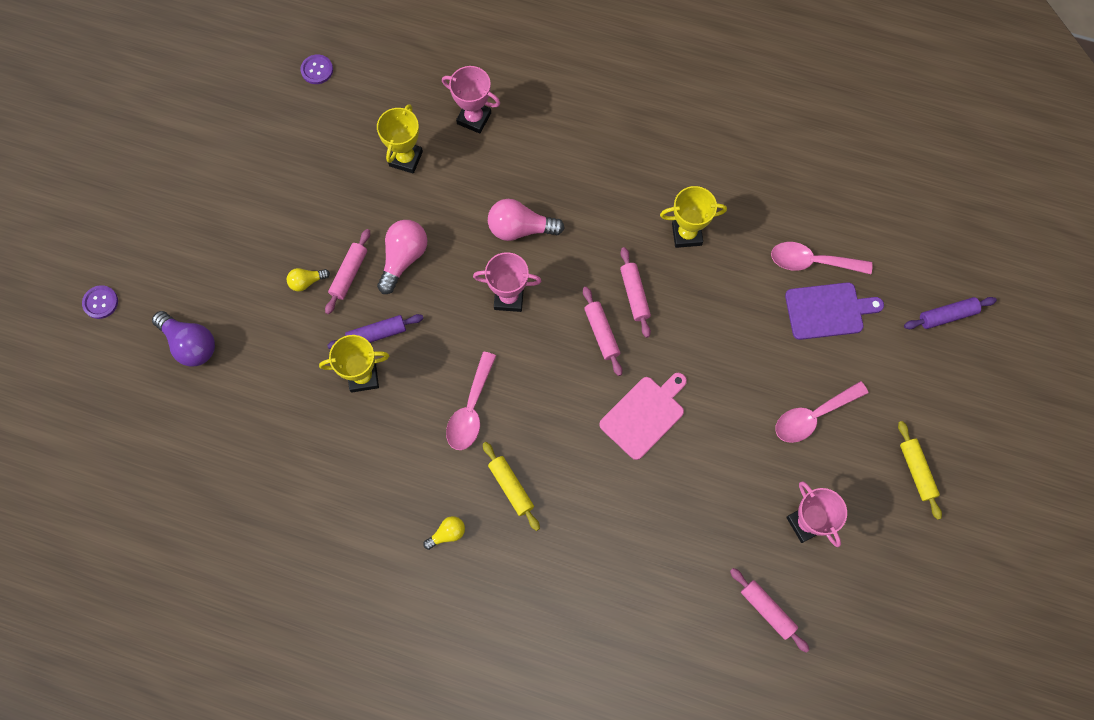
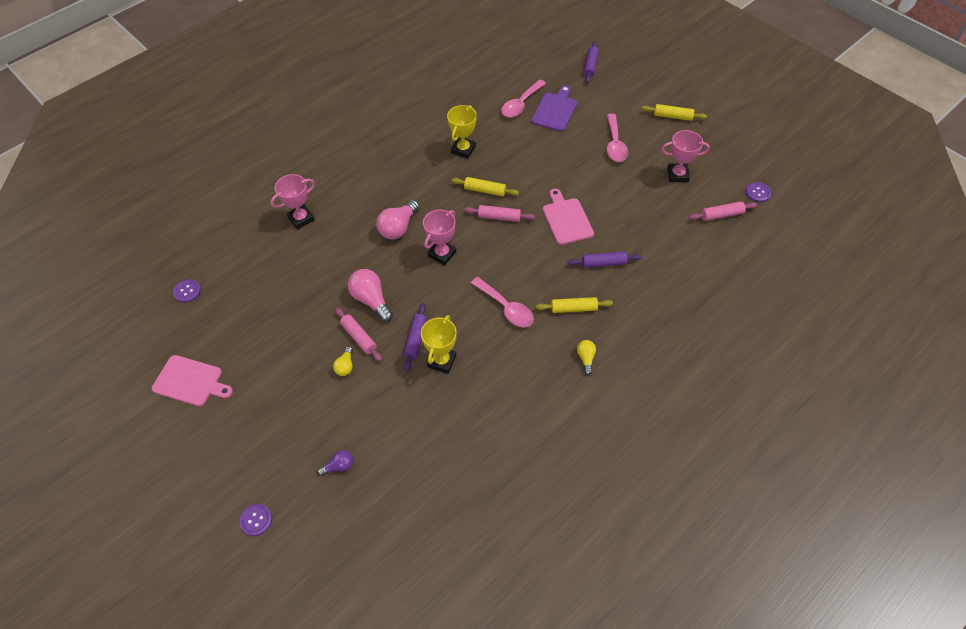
camera: 60 degrees left, 15 degrees down
(190, 344) = (339, 466): purple light bulb -> purple light bulb, size x0.55
(215, 145) = (190, 381): none -> pink cutting board
(406, 159) = (299, 268): yellow trophy -> none
(599, 492) = (603, 263): none -> purple rolling pin
(634, 295) = (485, 190): pink rolling pin -> yellow rolling pin
(838, 645) = (757, 193): none -> purple button

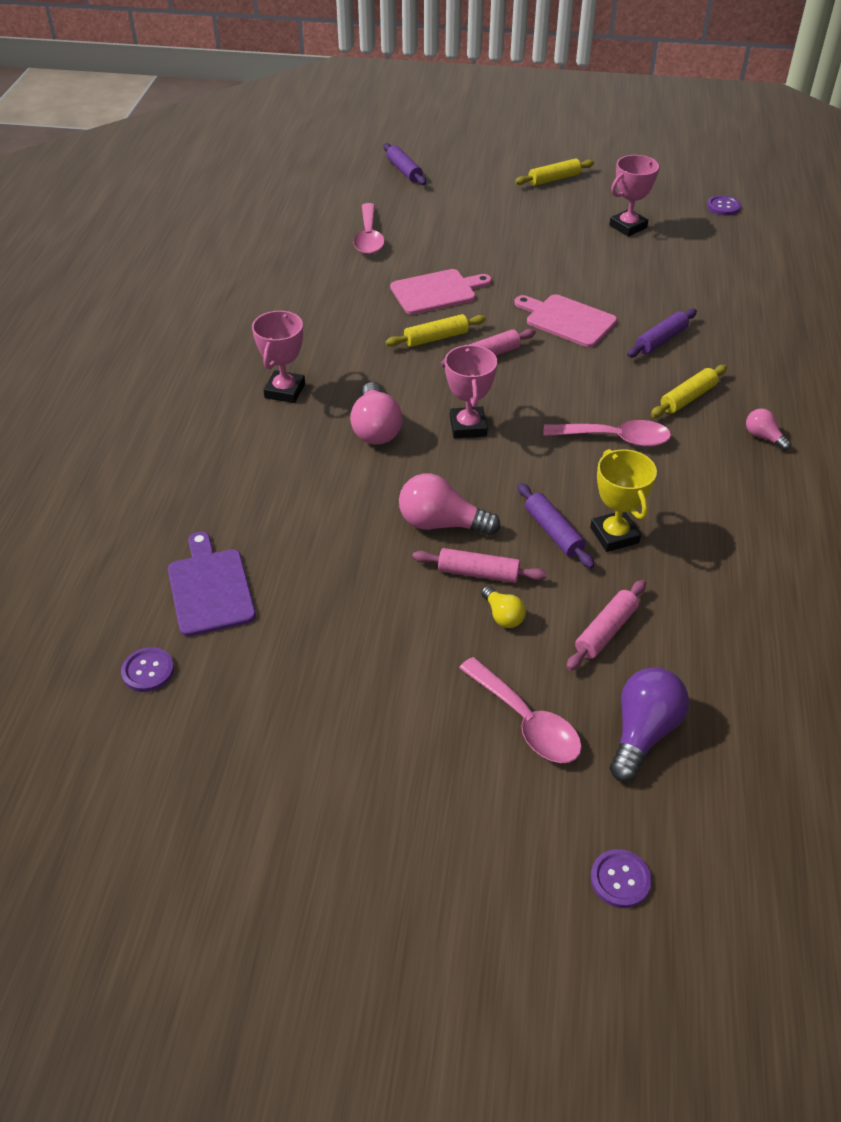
camera: 40 degrees left, 10 degrees down
(190, 381) = (298, 779): pink cutting board -> pink cutting board (436, 292)
(301, 218) = (223, 488): pink trophy -> pink trophy (284, 391)
(339, 466) = (643, 733): purple light bulb -> purple light bulb, size x1.82
(463, 150) = (355, 311): yellow trophy -> none
(555, 110) = (418, 227): purple cutting board -> purple cutting board (210, 588)
(586, 358) = (763, 437): yellow light bulb -> pink light bulb
(614, 144) = (526, 228): pink spoon -> pink spoon (526, 721)
(721, 215) = (716, 240): pink rolling pin -> pink rolling pin (605, 631)

